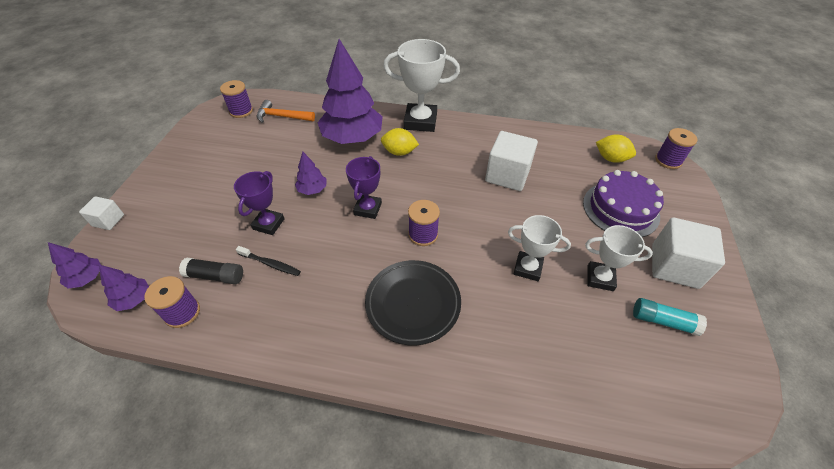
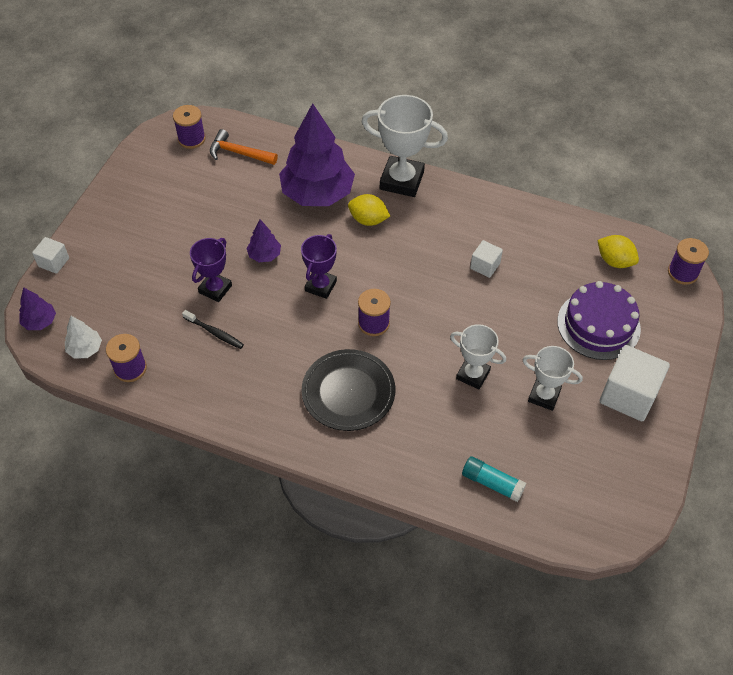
camera: 10 degrees right, 5 degrees up
(134, 299) = (85, 349): purple tree -> white tree
(215, 276) = (161, 337): black glue stick -> none
(507, 175) = (485, 266): white cube -> white cube, size x0.53
(663, 321) = (590, 446): turquoise glue stick -> turquoise glue stick (492, 483)

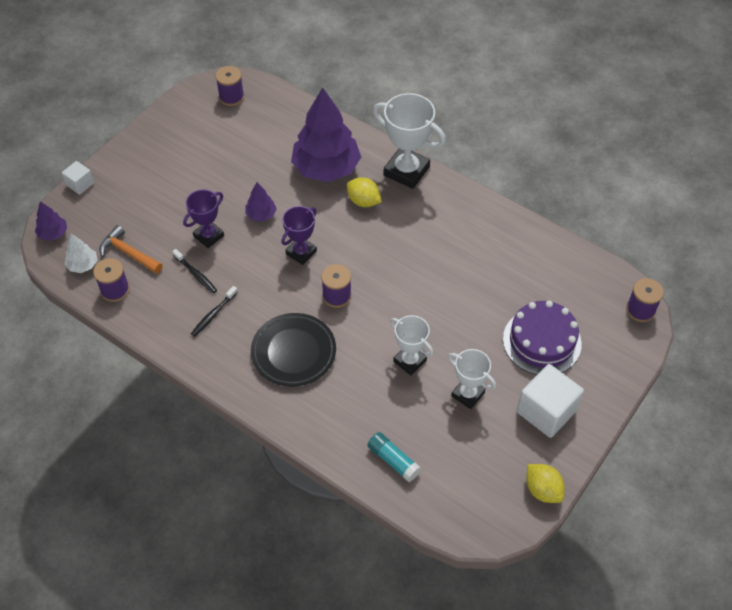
camera: 15 degrees right, 0 degrees up
(239, 153) = (269, 118): orange hammer -> orange hammer (129, 253)
(248, 371) = (213, 314): none -> black toothbrush
(485, 266) = (455, 265): white cube -> none
(614, 261) = (579, 285): yellow lemon -> yellow lemon (542, 490)

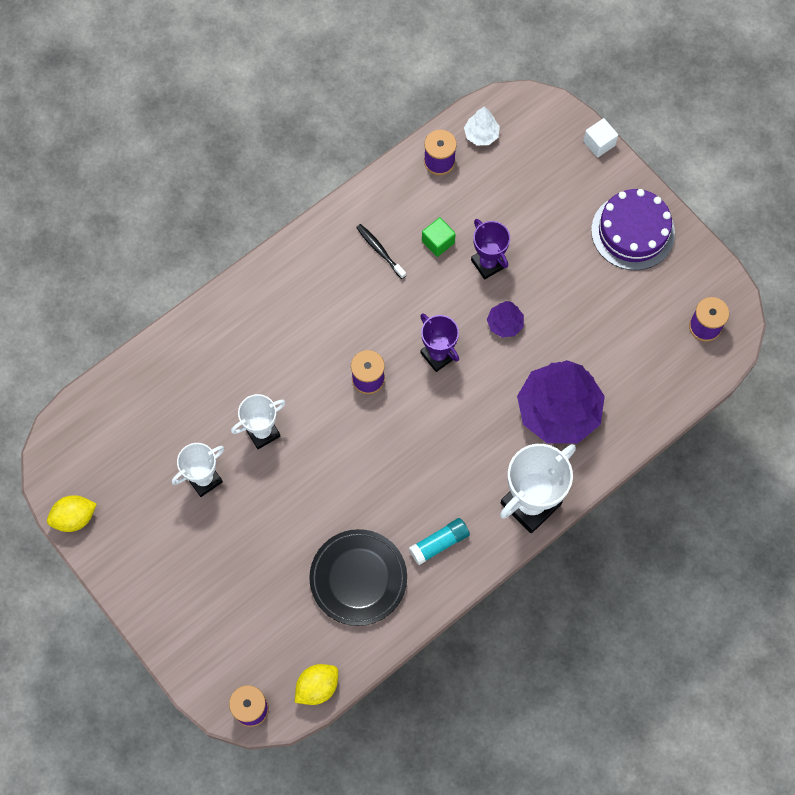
camera: 105 degrees right, 15 degrees up
(53, 233) = (533, 110): purple tree -> none
(129, 253) = (485, 180): orange hammer -> none
(196, 274) = (438, 242): black toothbrush -> green cube
(293, 352) = (309, 319): black plate -> black plate (358, 578)
(363, 201) = (495, 441): yellow lemon -> yellow lemon (317, 687)
(393, 460) = (154, 384): turquoise glue stick -> turquoise glue stick (439, 543)
(542, 341) = (244, 580): purple cake -> purple cake (633, 232)
(546, 411) = (158, 553): white cube -> none

